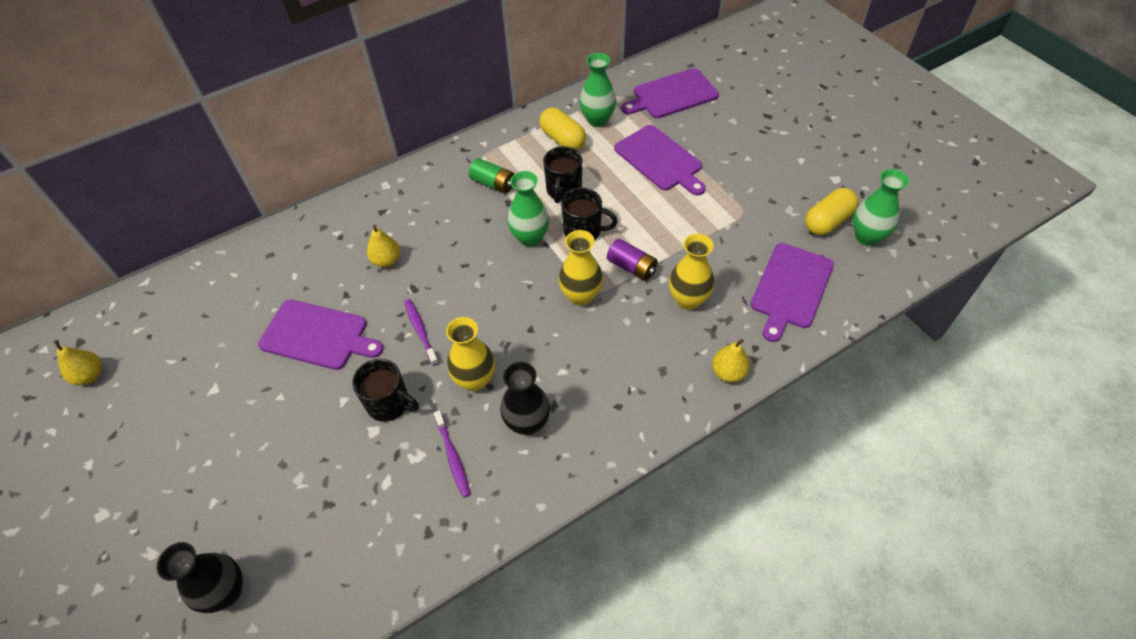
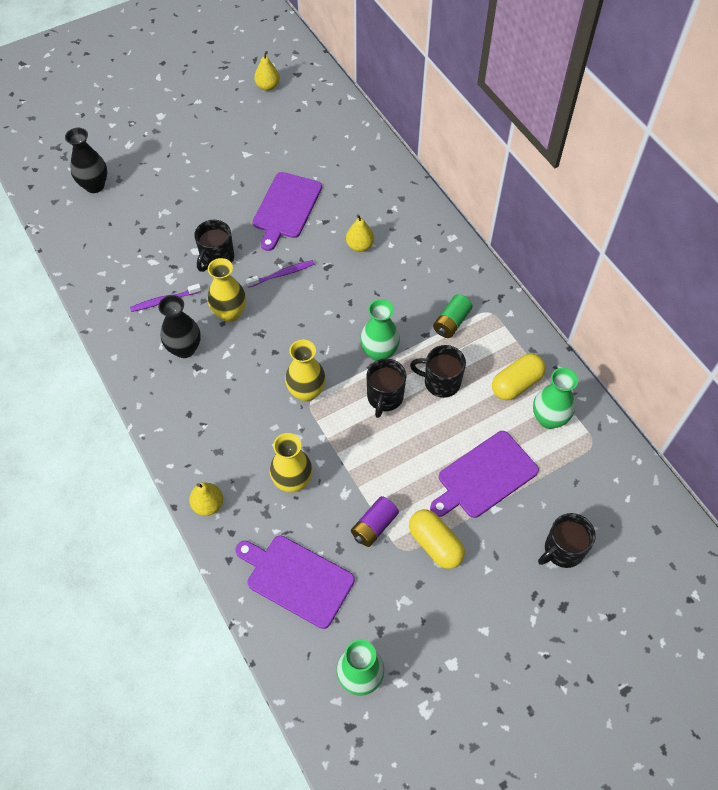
camera: 90 degrees right, 5 degrees up
(631, 267) = (336, 436): purple battery -> purple battery (374, 526)
(672, 95) = (596, 501): purple cutting board -> none
(720, 114) = (562, 550): none -> black mug
(827, 221) = (385, 638): yellow capsule -> yellow capsule (435, 544)

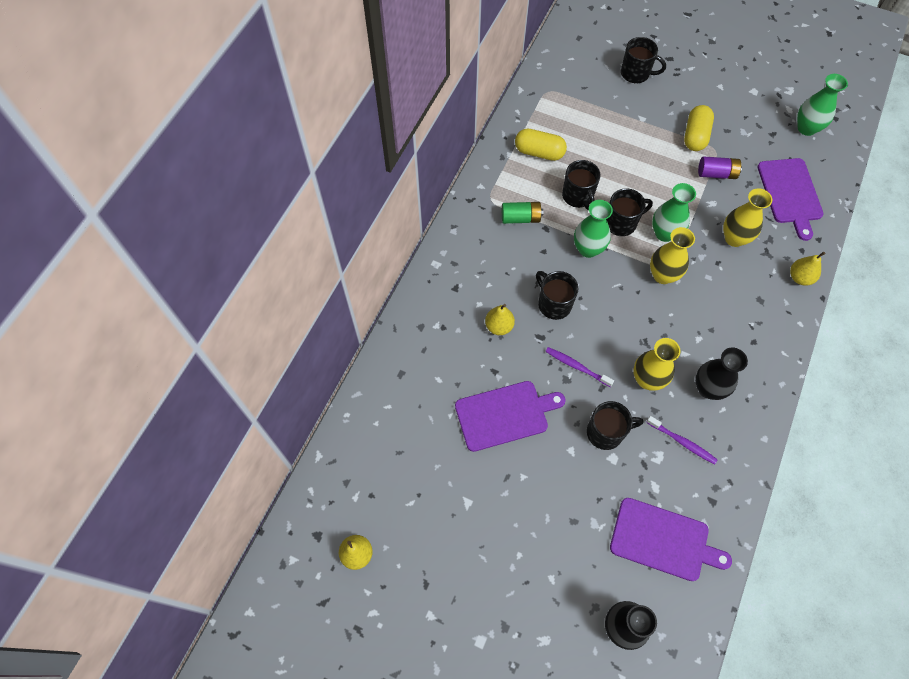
camera: 125 degrees left, 5 degrees up
(348, 293) = (554, 304): none -> black mug
(484, 476) = (625, 135): purple cutting board -> purple cutting board (663, 540)
(549, 419) = (550, 122): green vase -> green vase (664, 233)

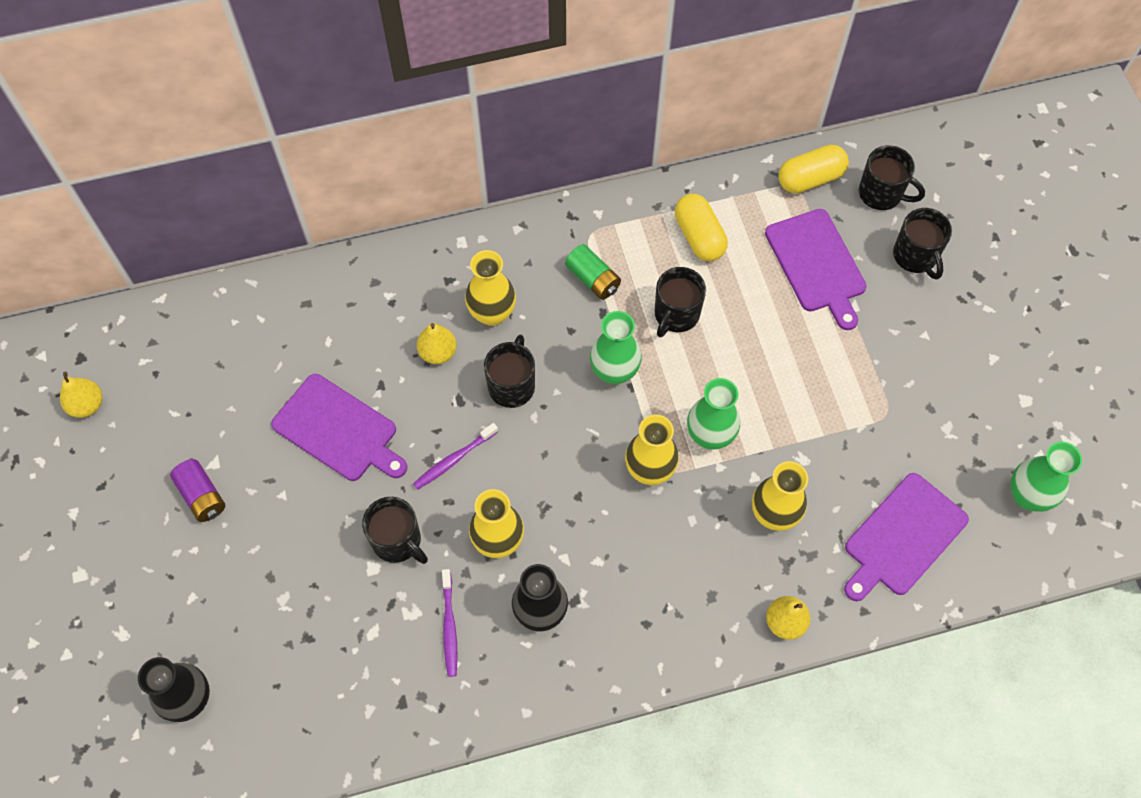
camera: 50 degrees right, 0 degrees up
(498, 281) = (492, 313): none -> yellow vase
(576, 366) = (454, 460): purple toothbrush -> purple toothbrush turned 120 degrees counterclockwise
(621, 223) = (681, 382): black mug -> black mug (881, 194)
(663, 540) = (316, 680): purple cutting board -> purple cutting board (817, 264)
(695, 136) = (886, 379): yellow capsule -> yellow capsule (810, 178)
(716, 173) = (851, 437): purple battery -> purple battery (202, 496)

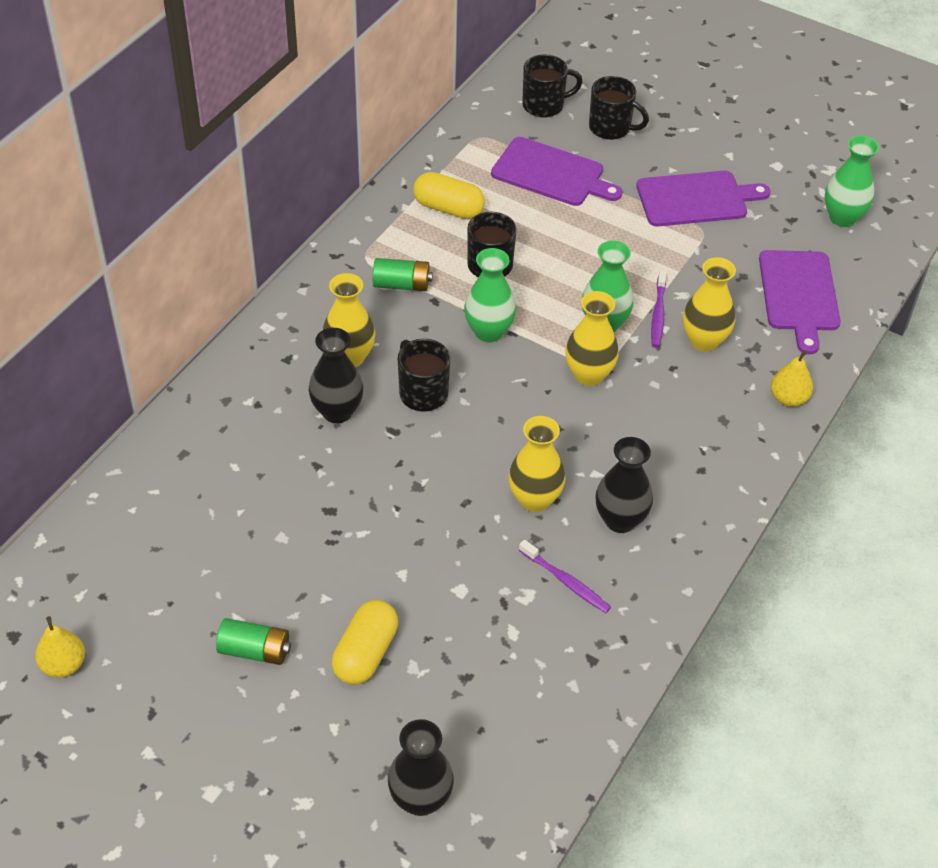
camera: 45 degrees left, 15 degrees down
(202, 496) = (255, 650): purple battery -> green battery
(338, 430) = (318, 520): purple cutting board -> purple cutting board (696, 199)
(397, 541) = (458, 557): black mug -> none
(438, 352) = (337, 412): yellow pear -> black vase
(454, 460) = (436, 472): purple toothbrush -> purple toothbrush (658, 314)
(810, 178) = (485, 125): yellow capsule -> yellow capsule (365, 653)

